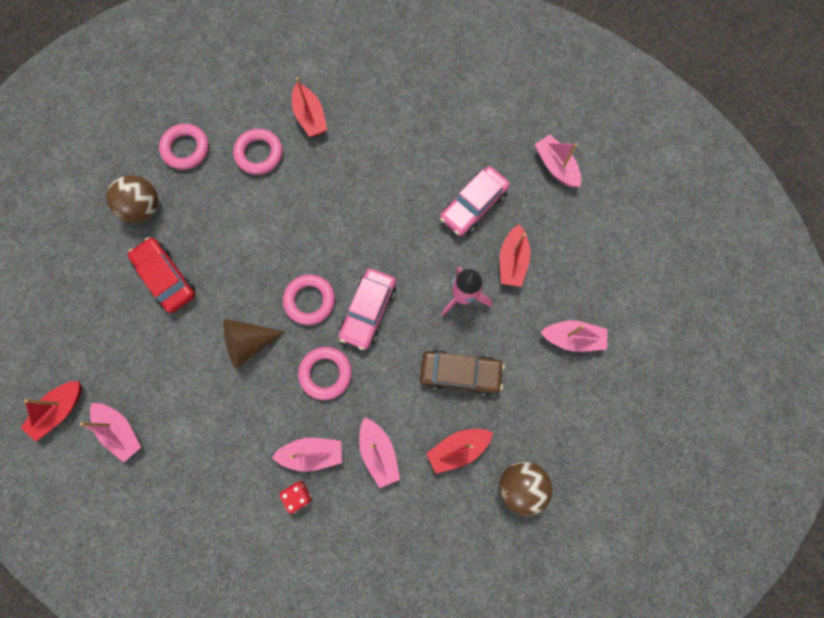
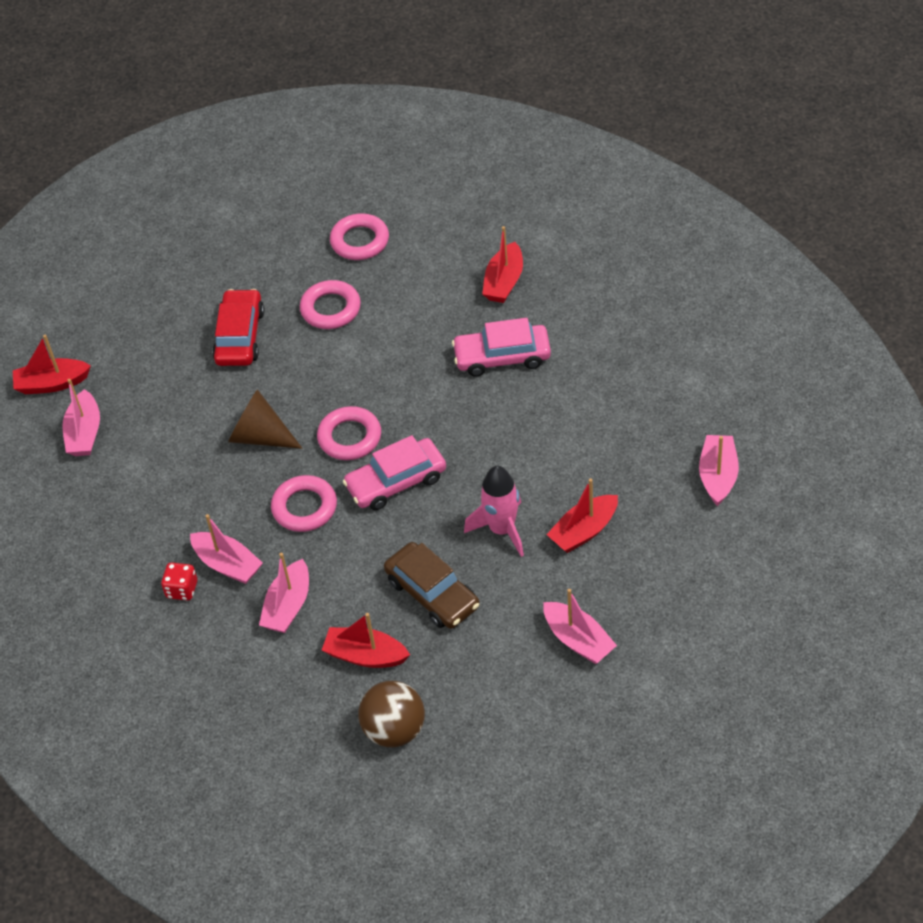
camera: 45 degrees right, 25 degrees down
(143, 208) = (275, 267): brown ball -> none
(259, 154) = (423, 285): pink ring -> pink ring (330, 309)
(473, 205) = (593, 457): pink car -> pink car (502, 357)

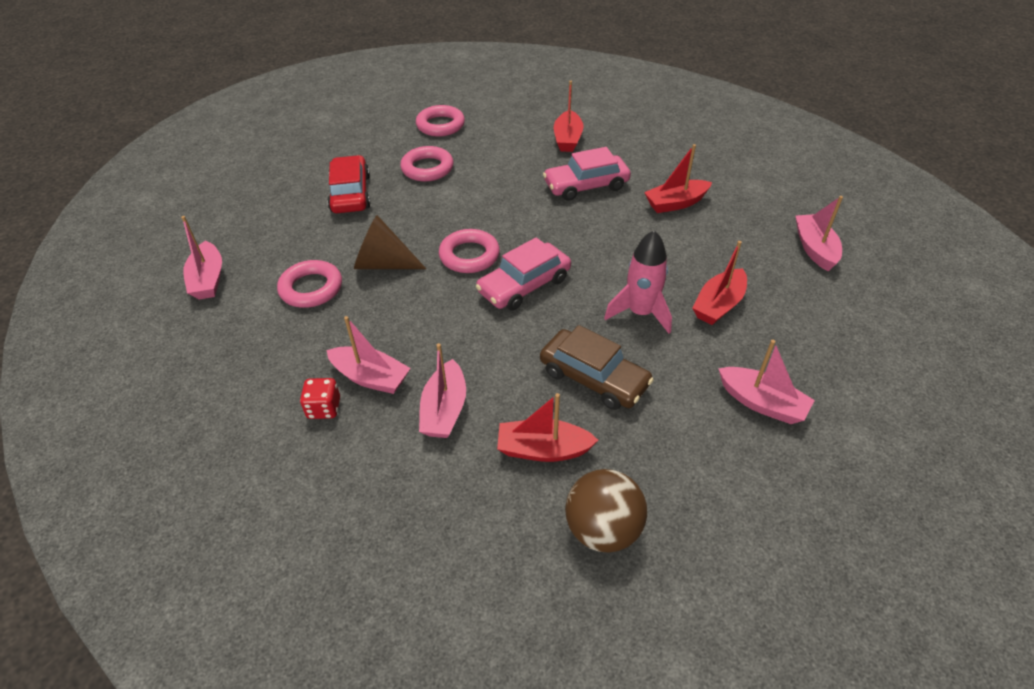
camera: 15 degrees left, 5 degrees down
(52, 383) = (175, 244): red boat -> red boat (676, 203)
(304, 507) = (440, 316): pink ring -> pink ring (311, 288)

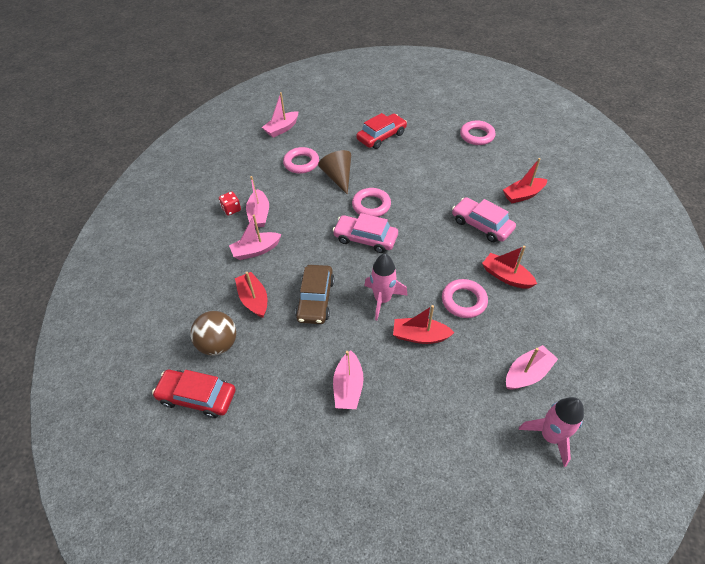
camera: 60 degrees right, 5 degrees up
(427, 168) = (430, 152): pink ring -> pink ring (464, 301)
(692, 597) = (197, 397): none -> red car
(898, 269) = (550, 436): none -> pink rocket

